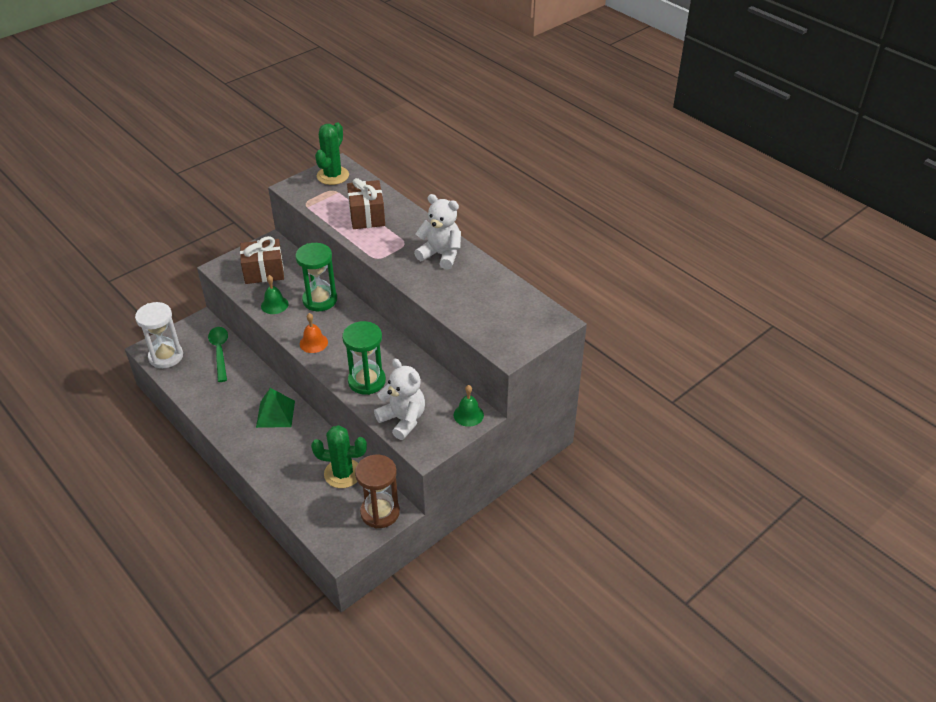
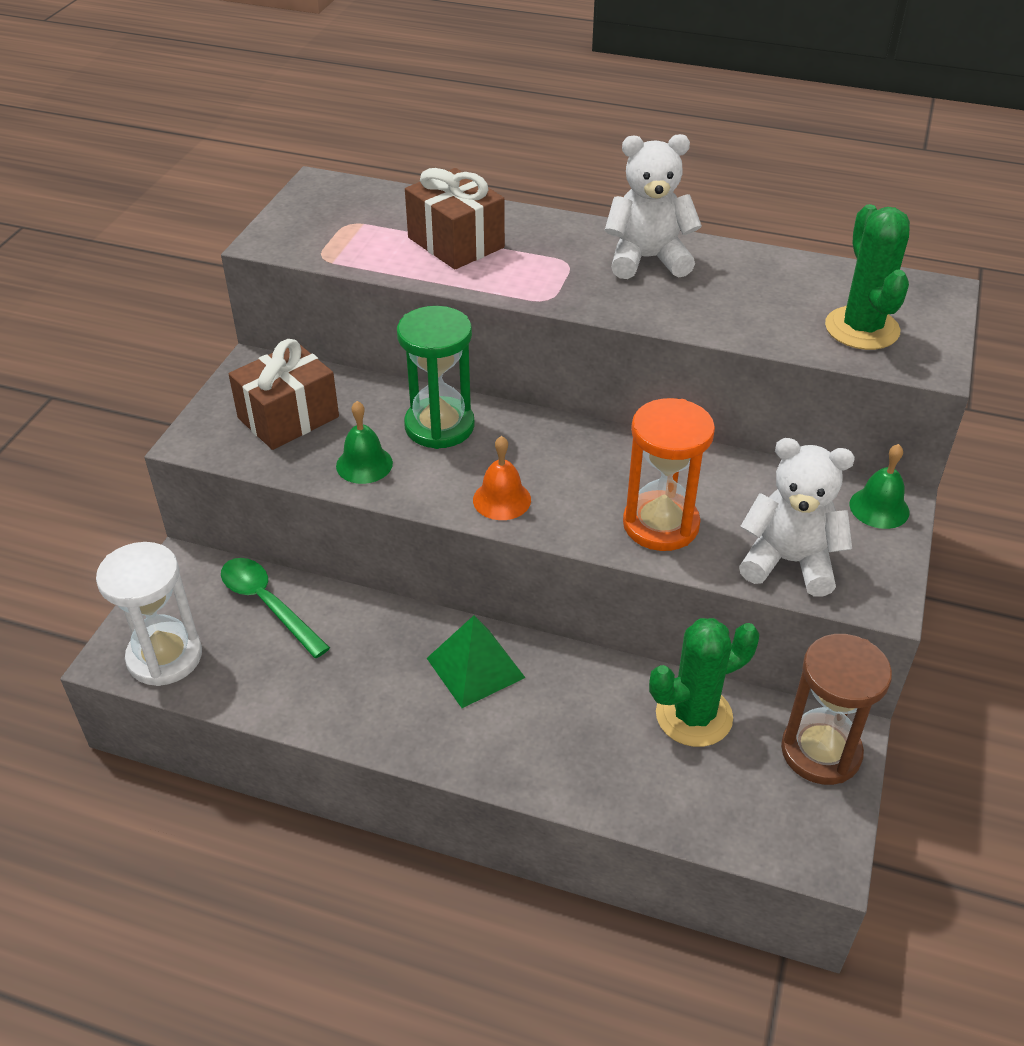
camera: 30 degrees left, 0 degrees up
(333, 176) = (326, 202): green cactus -> green cactus (862, 329)
(366, 381) = (660, 524): green hourglass -> orange hourglass

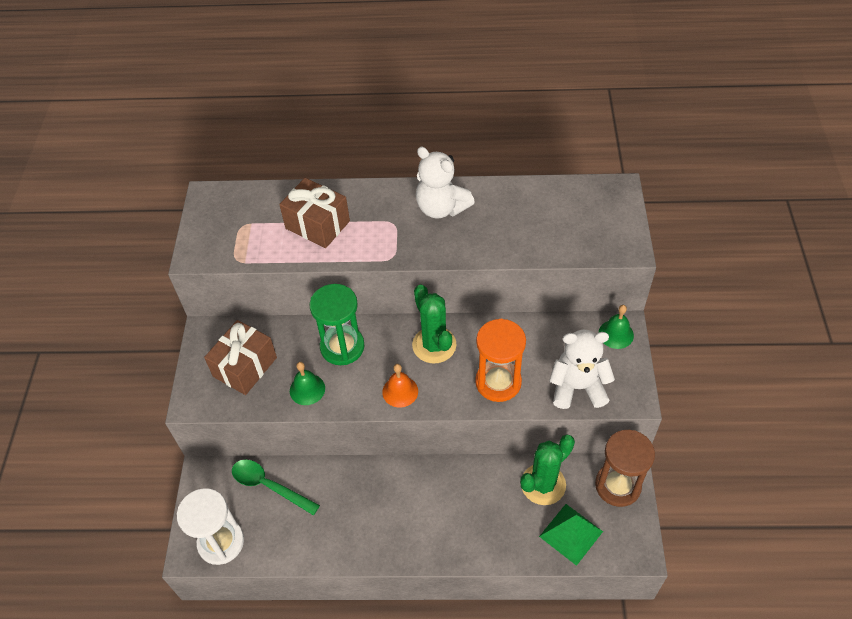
camera: 15 degrees left, 10 degrees up
(475, 668) = (410, 491): green pyramid -> green pyramid (571, 534)
(647, 259) = (441, 208): white teddy bear -> white teddy bear turned 120 degrees counterclockwise
(862, 329) = (583, 231): green cactus -> green cactus (434, 345)

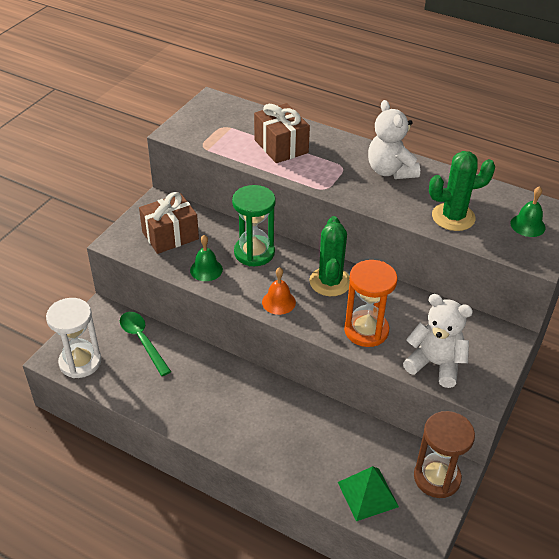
camera: 25 degrees right, 10 degrees down
(543, 484) = (368, 444): green cactus -> green cactus (453, 217)
(616, 334) = (499, 339): green bell -> green bell (527, 225)

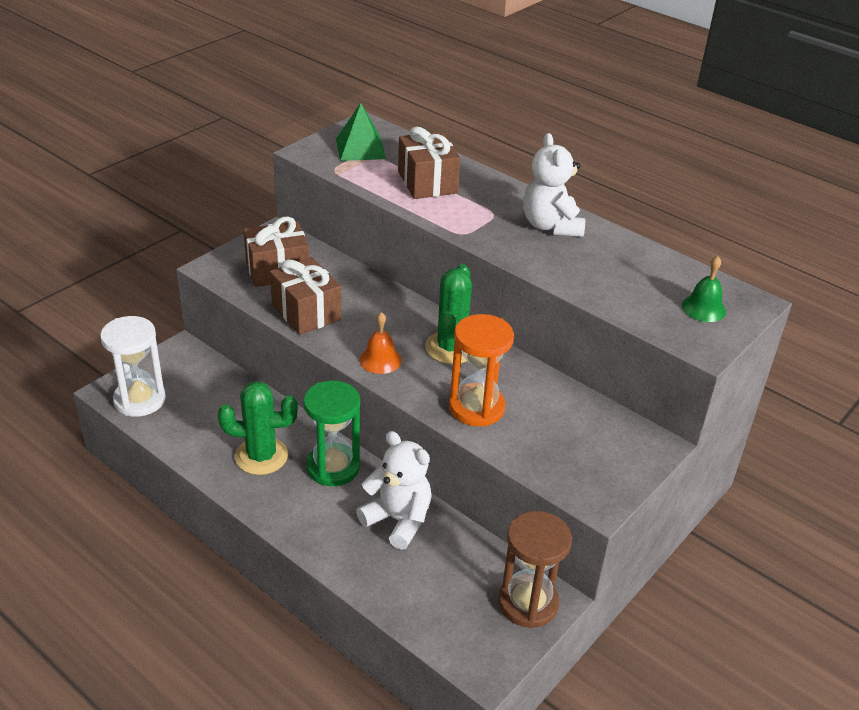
camera: 10 degrees right, 5 degrees down
(142, 341) = (220, 389): green spoon -> none
(206, 269) = (306, 312): green bell -> brown gift
(254, 252) = (370, 303): green hourglass -> green hourglass (333, 467)
(367, 494) = (434, 605): green pyramid -> green pyramid (360, 148)
(435, 364) = (550, 458): white teddy bear -> white teddy bear (398, 520)
(453, 217) = (611, 286): green cactus -> green cactus (261, 456)

